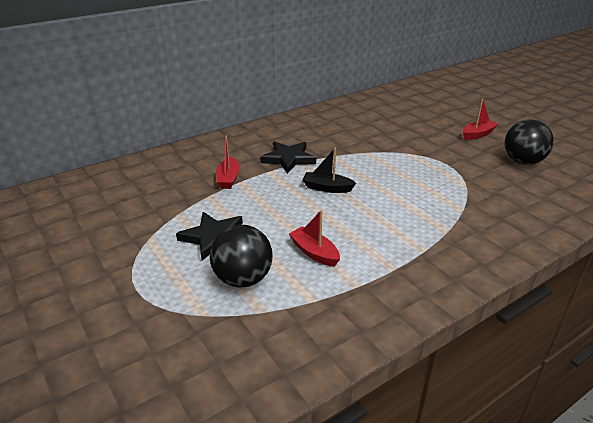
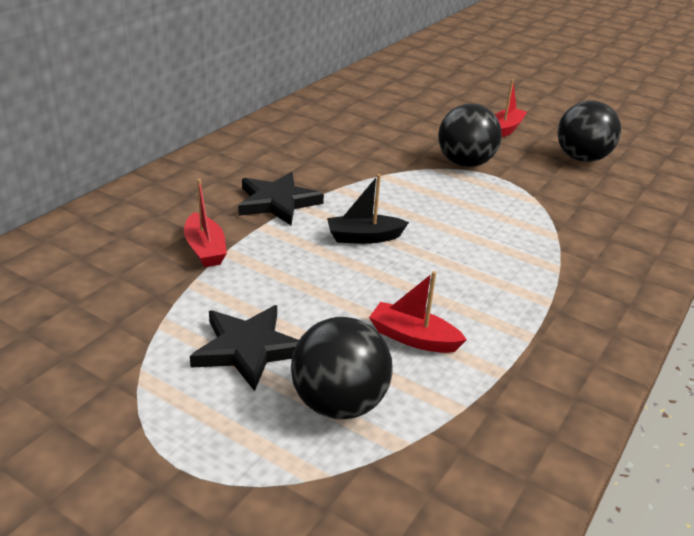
camera: 25 degrees left, 0 degrees up
(430, 153) = (465, 163): none -> black ball

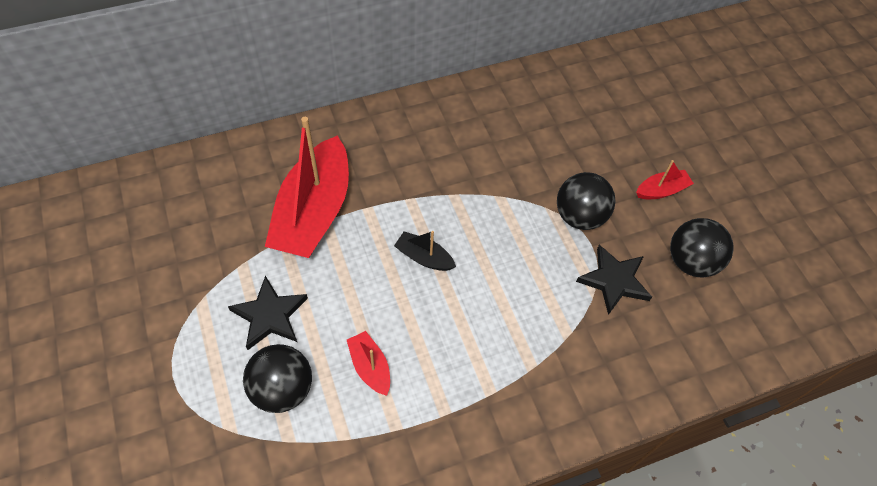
camera: 35 degrees right, 25 degrees up
(205, 249) = (314, 212): red boat -> red boat, size x2.28
(277, 202) = (397, 188): black star -> black star (614, 280)

